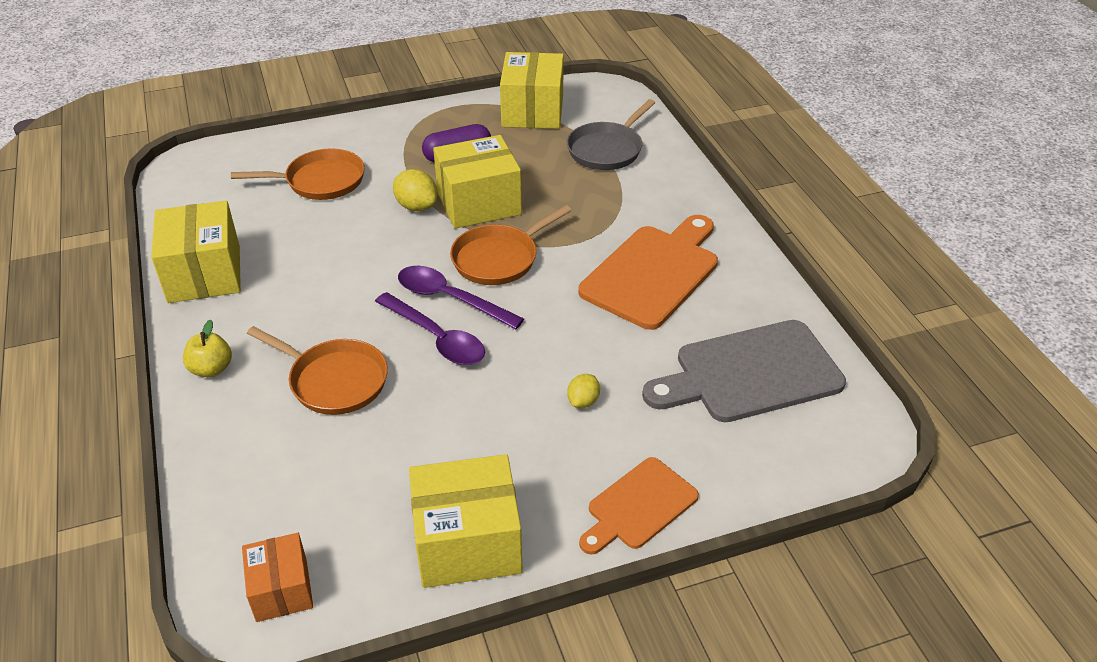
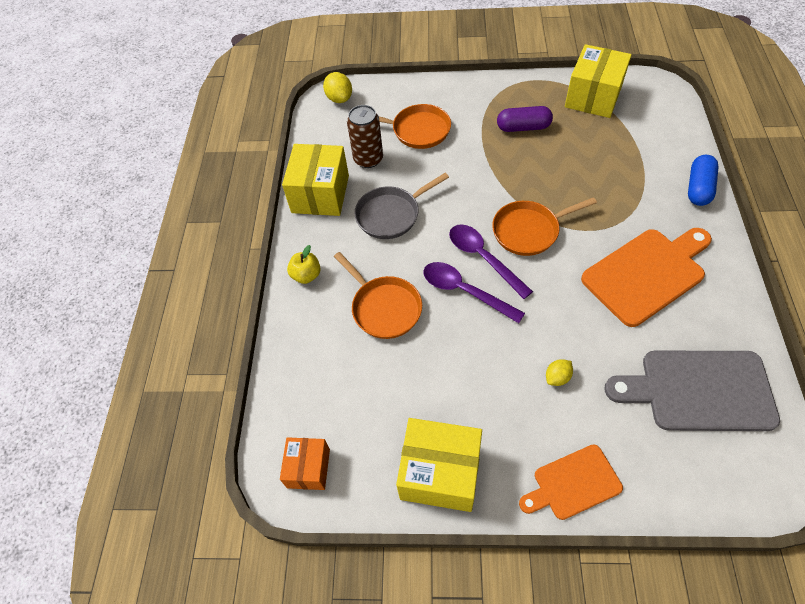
camera: 25 degrees right, 15 degrees up
(262, 223) = (368, 159): none -> brown can
(416, 206) = (480, 168): yellow lemon -> yellow lemon (339, 98)
(437, 338) = (464, 291): purple spoon -> purple spoon turned 150 degrees clockwise
(479, 203) = (527, 176): yellow box -> none
(607, 149) = (643, 146): grey pan -> grey pan (391, 214)
(683, 179) = (698, 188): none -> blue capsule

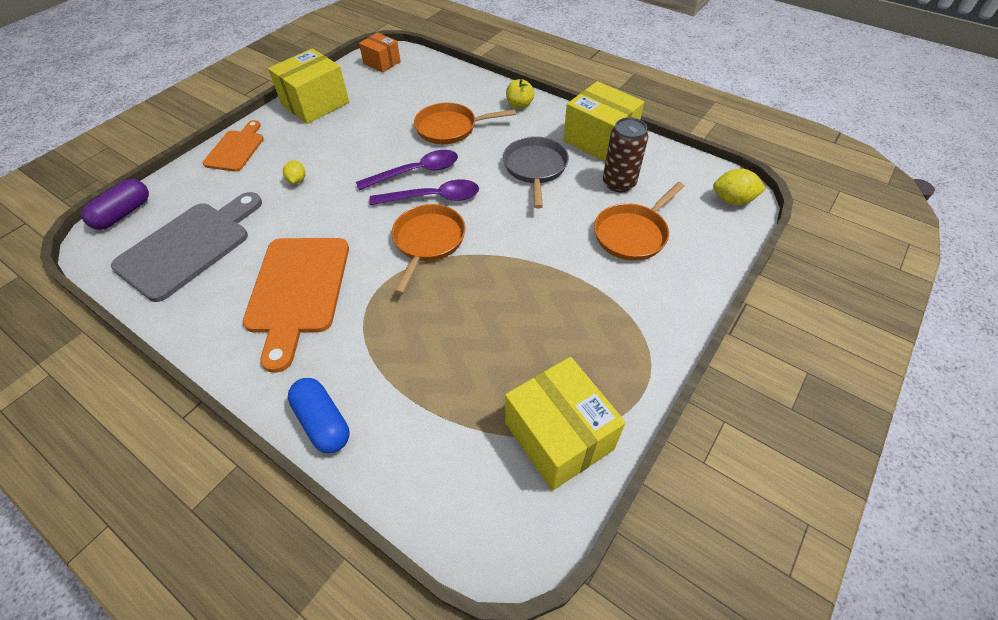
camera: 120 degrees right, 5 degrees down
(523, 127) = (564, 322): purple capsule -> purple capsule (123, 213)

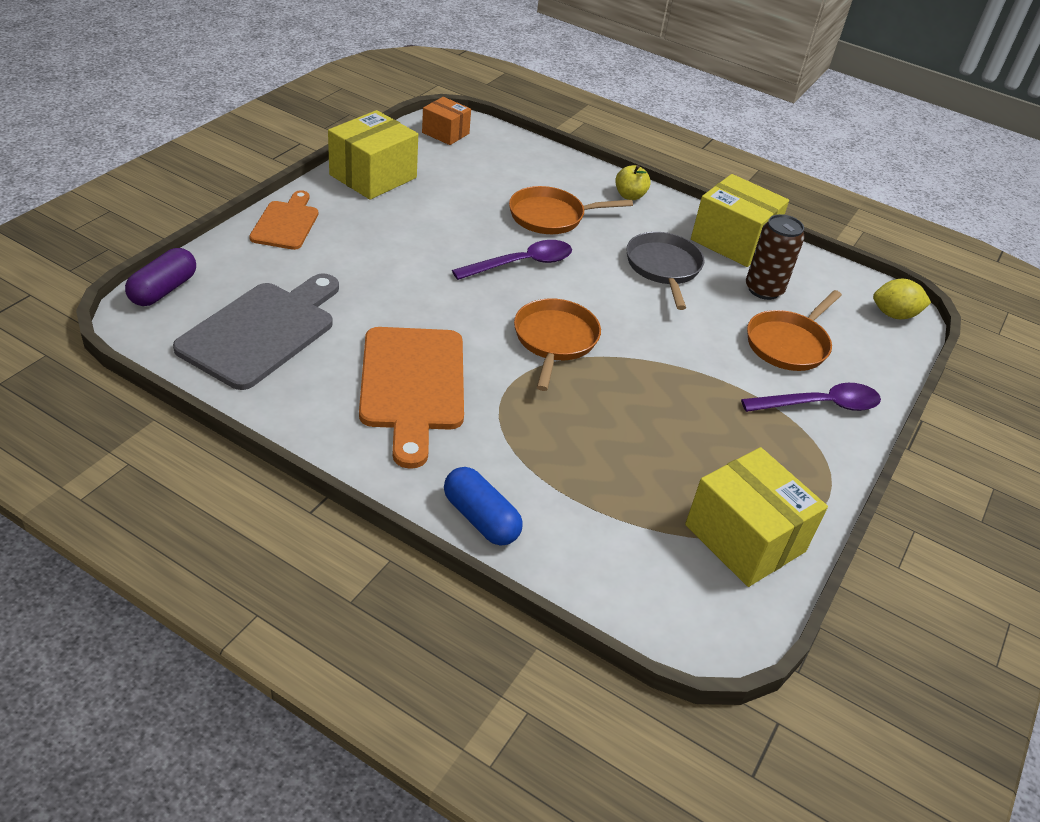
camera: 10 degrees left, 10 degrees down
(297, 180) = (376, 264): yellow lemon -> none
(433, 198) = (550, 293): purple spoon -> purple spoon (820, 405)

